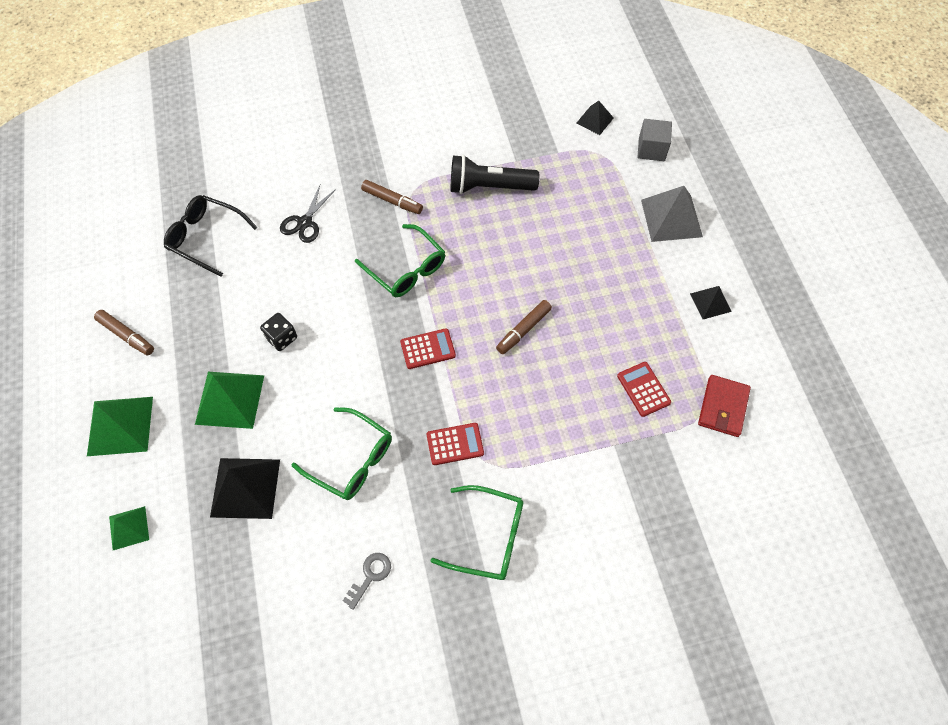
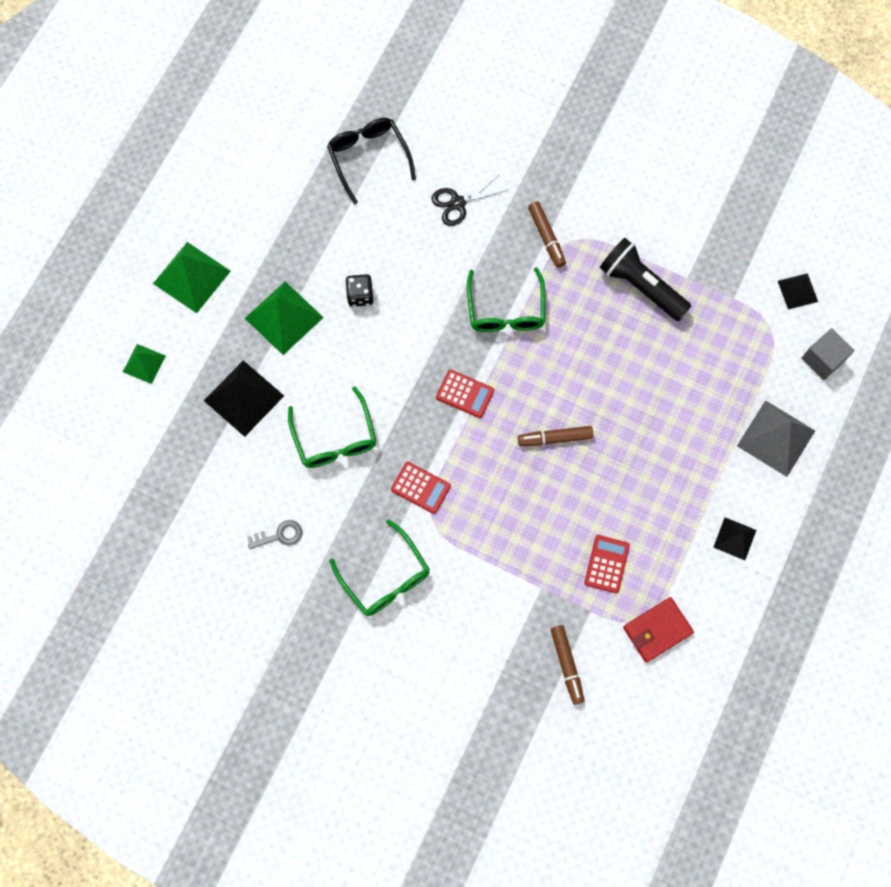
camera: 40 degrees right, 10 degrees up
(127, 335) = (247, 203): brown marker -> brown marker (567, 665)

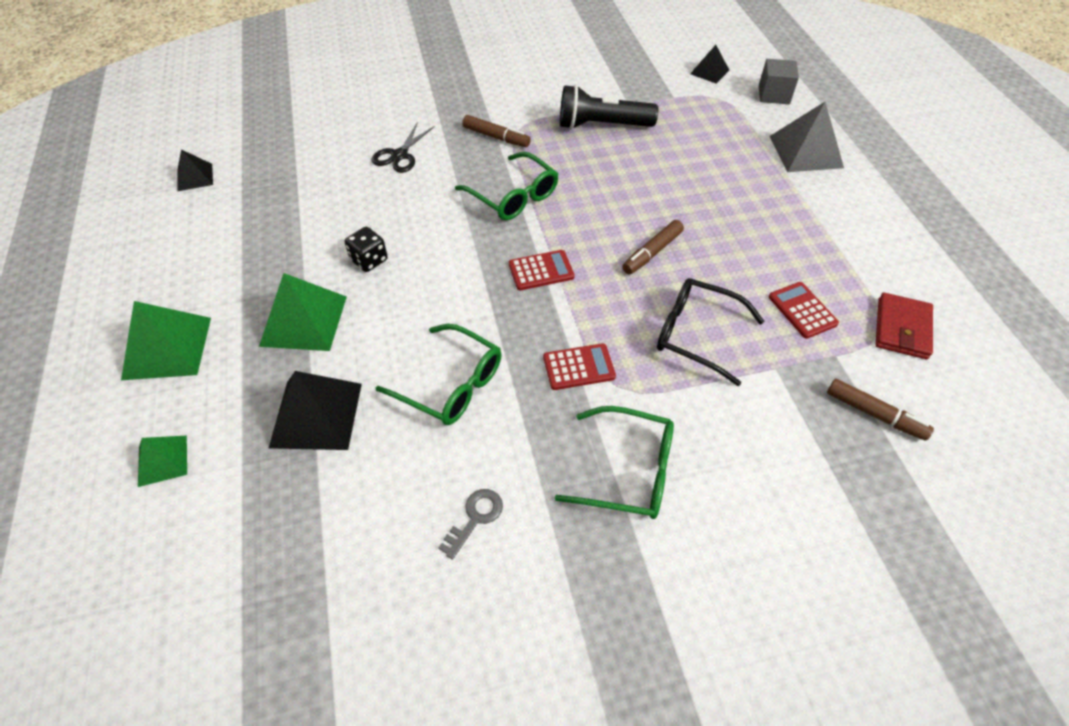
camera: 40 degrees left, 20 degrees down
(368, 157) = (288, 168): black glasses -> black glasses (696, 334)
(735, 538) = (865, 226): black pyramid -> black pyramid (195, 177)

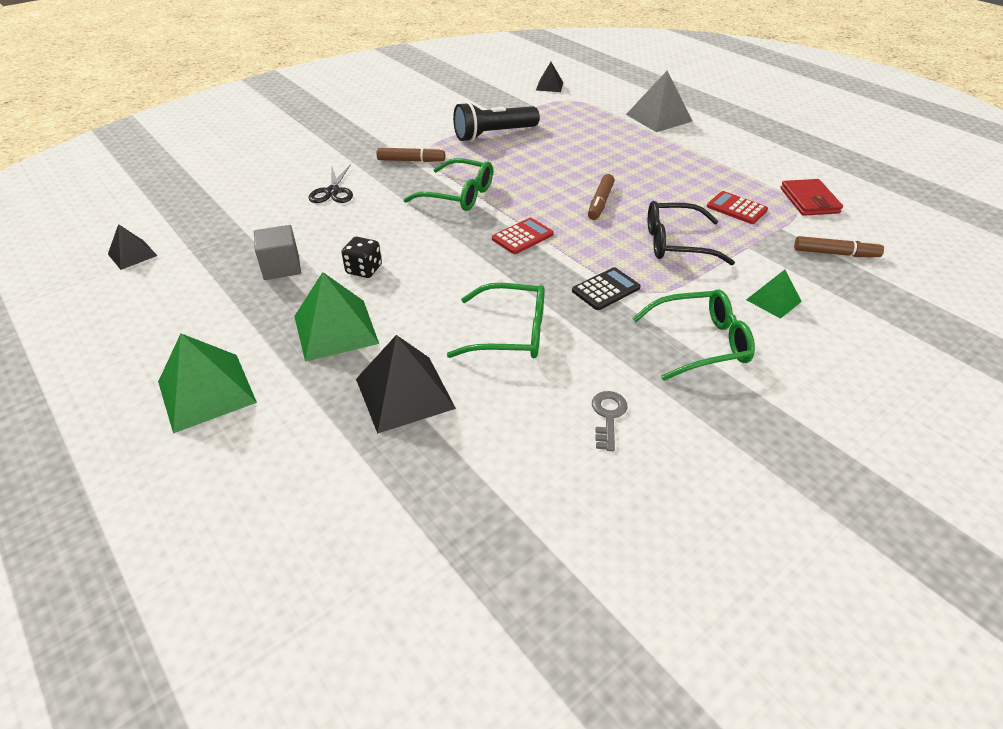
camera: 25 degrees left, 10 degrees down
(162, 460) = (273, 481): green pyramid -> green pyramid (773, 300)
(579, 367) = (606, 289): red calculator -> black calculator
(773, 95) = (608, 90): grey cube -> grey cube (281, 267)

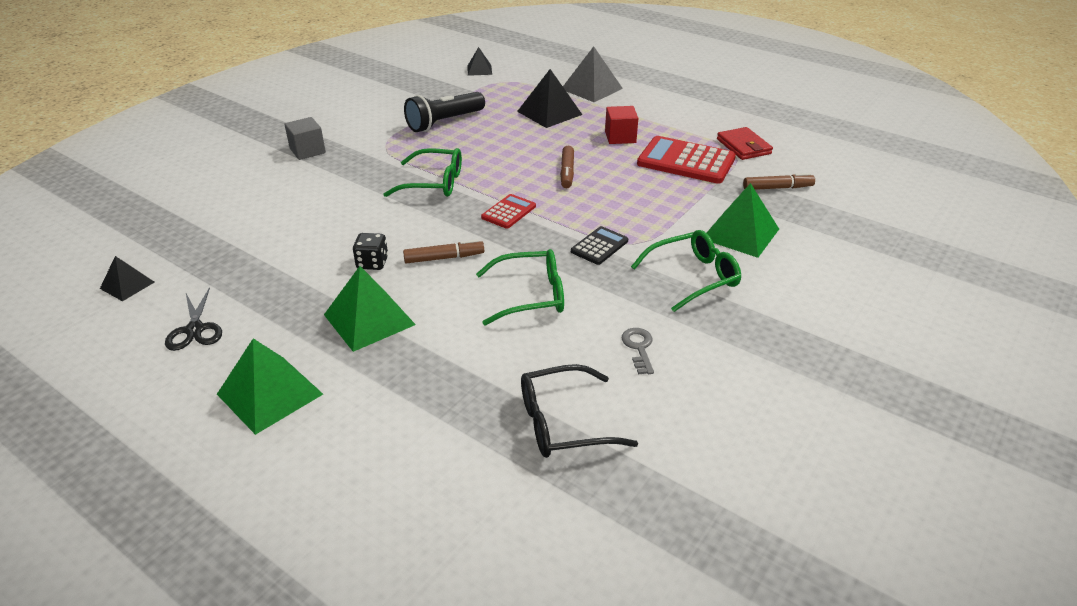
camera: 15 degrees left, 5 degrees down
(281, 267) = (290, 273): grey cube -> grey cube (307, 151)
(333, 191) = (308, 196): black scissors -> black scissors (195, 330)
(404, 393) = (457, 361): black pyramid -> black pyramid (549, 113)
(411, 160) = (374, 157): brown marker -> brown marker (444, 258)
(671, 172) = (620, 137): none -> red cube
(676, 243) = (645, 198): black glasses -> black glasses (562, 423)
(736, 208) = (686, 161): red calculator -> red calculator, size x1.89
(773, 300) = (740, 233): green pyramid -> green pyramid, size x1.75

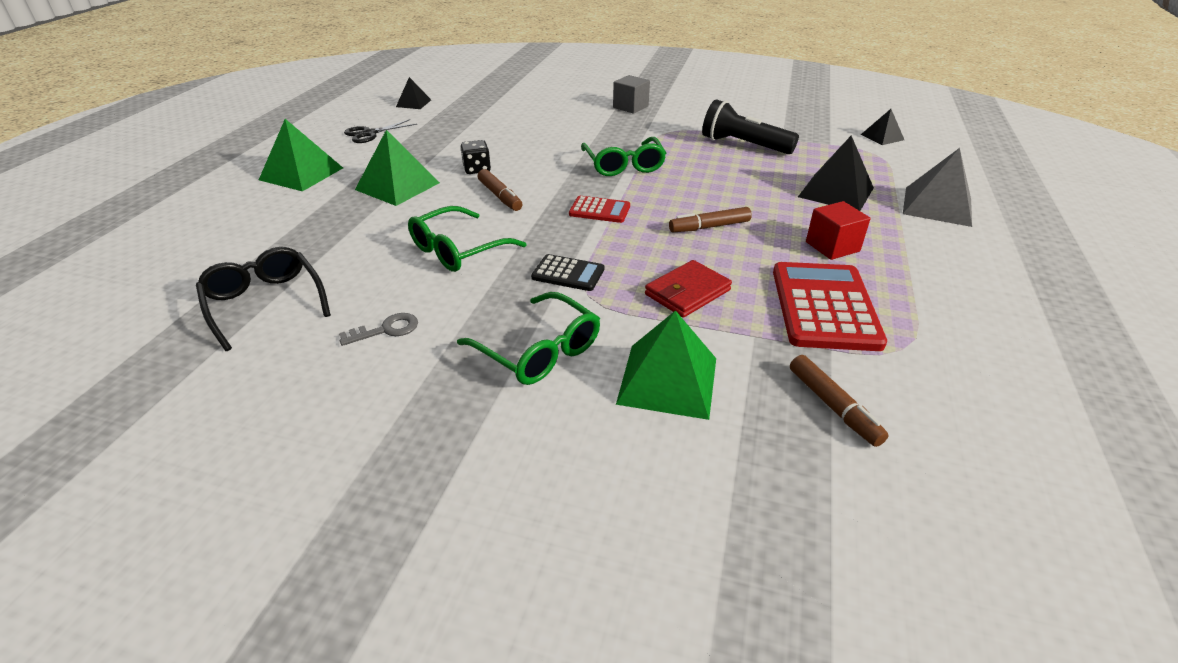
camera: 70 degrees right, 0 degrees up
(531, 296) = (457, 250): green glasses -> green glasses turned 75 degrees clockwise
(743, 146) = (931, 355): red wallet -> red wallet (687, 292)

